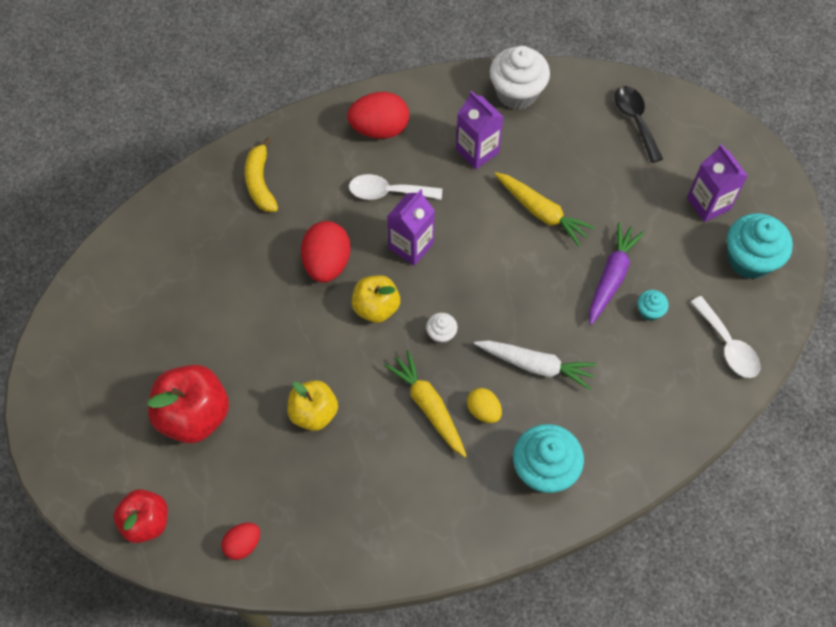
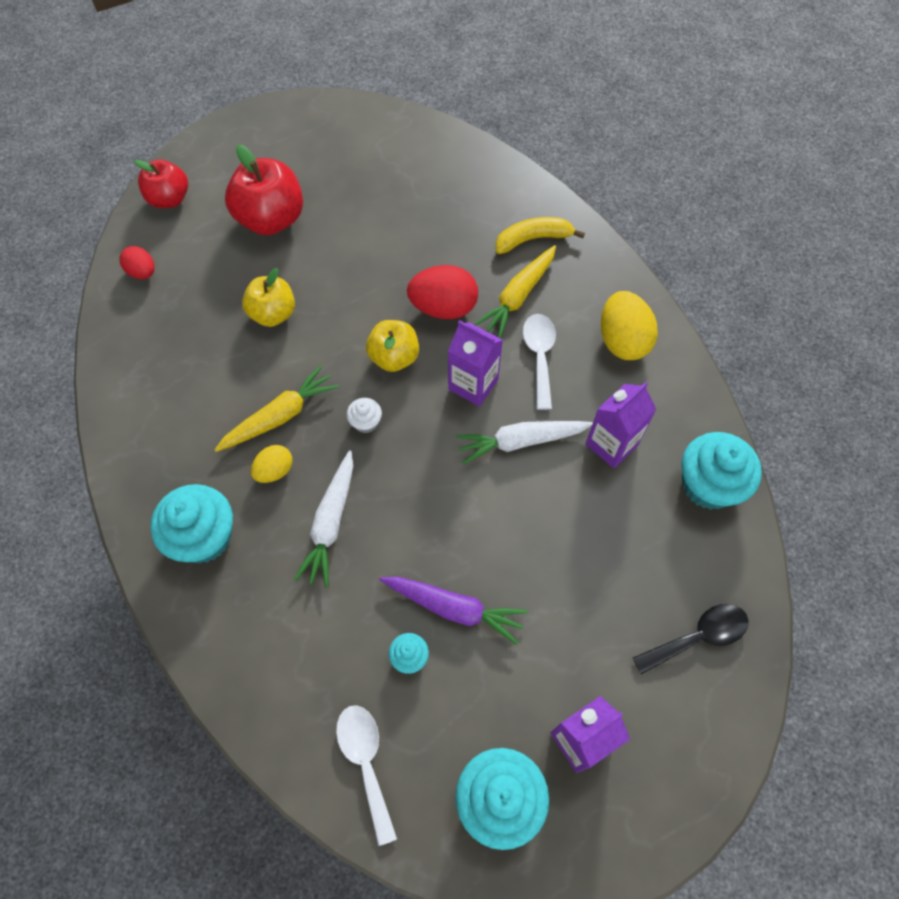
camera: 85 degrees right, 0 degrees up
(379, 129) = (622, 340): red egg -> yellow egg
(470, 215) = (521, 442): none -> white carrot
(517, 92) = (708, 485): white cupcake -> turquoise cupcake
(542, 212) = (536, 522): yellow carrot -> yellow carrot (518, 297)
(728, 345) = (366, 762): white spoon -> white spoon turned 105 degrees clockwise

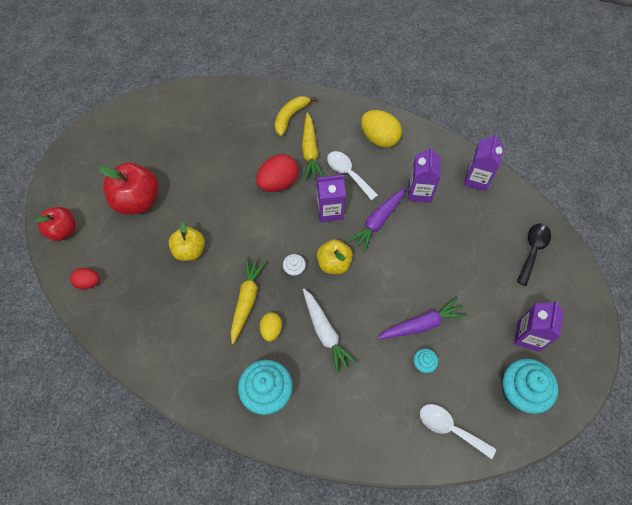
camera: 40 degrees left, 0 degrees up
(394, 357) = (277, 226): yellow apple -> yellow apple (334, 263)
(521, 442) = (378, 222): white carrot -> purple carrot
(708, 485) = (476, 179): turquoise cupcake -> purple carton

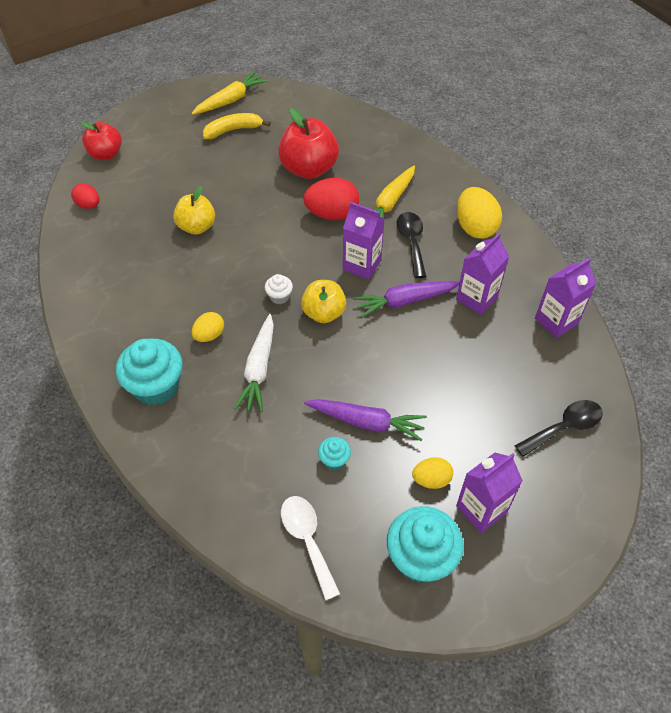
camera: 35 degrees right, 10 degrees down
(137, 200) = (189, 163): red apple -> red apple (309, 169)
(246, 300) = (210, 297): yellow carrot -> yellow carrot (230, 100)
(290, 117) = (396, 164): yellow banana -> yellow banana (233, 130)
(348, 173) = (411, 242): white spoon -> black spoon
(488, 337) = (431, 480): none -> yellow egg

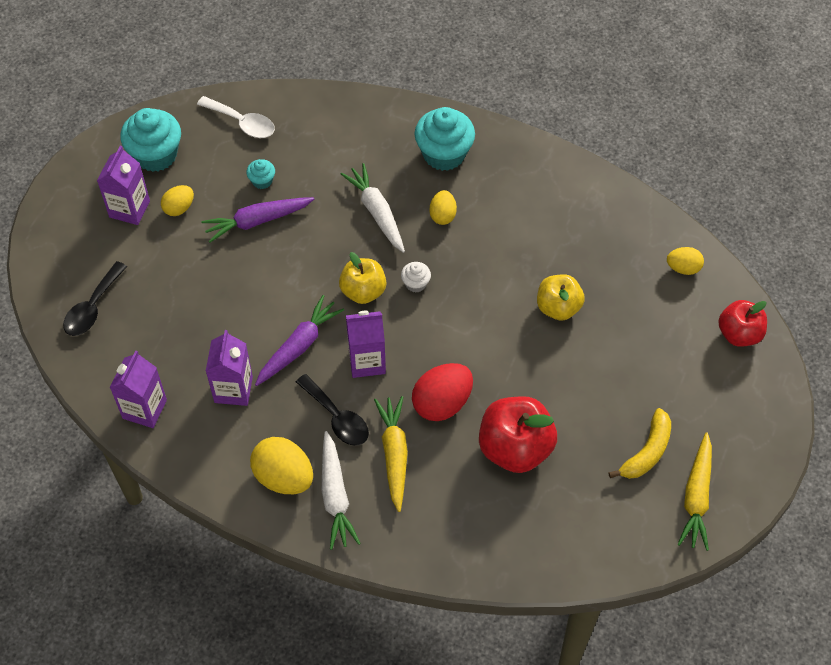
camera: 145 degrees right, 5 degrees up
(89, 205) = (683, 268): red egg -> yellow egg
(447, 201) = (335, 496): none -> white carrot

